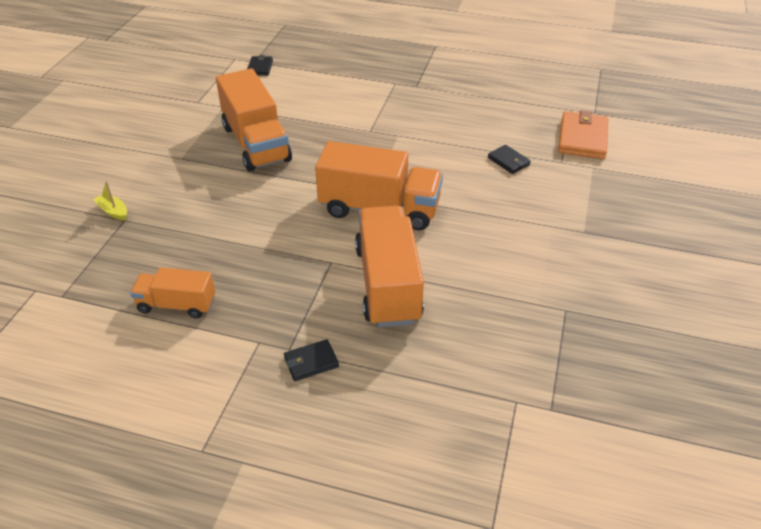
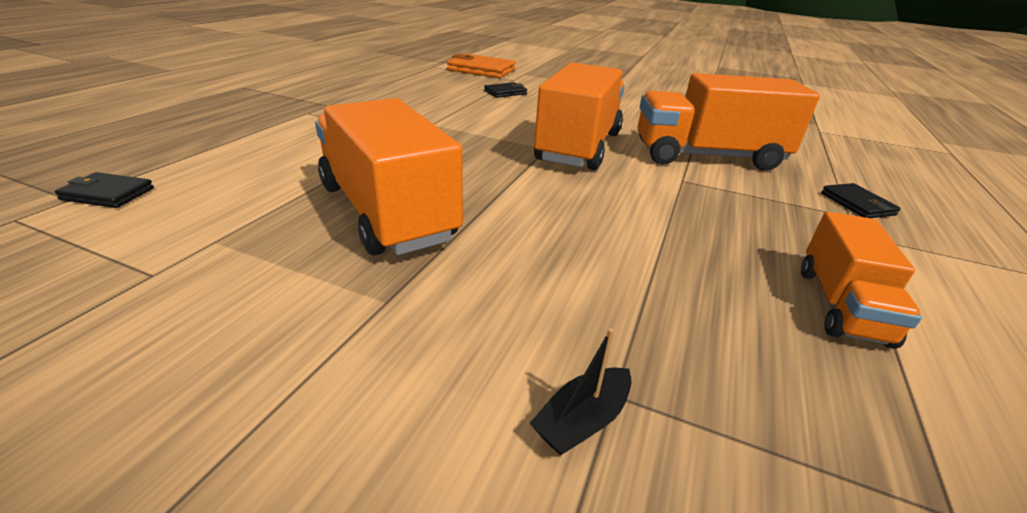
camera: 85 degrees left, 10 degrees down
(113, 211) = (582, 420): yellow boat -> black boat
(256, 143) = (386, 212): orange truck -> orange truck turned 105 degrees counterclockwise

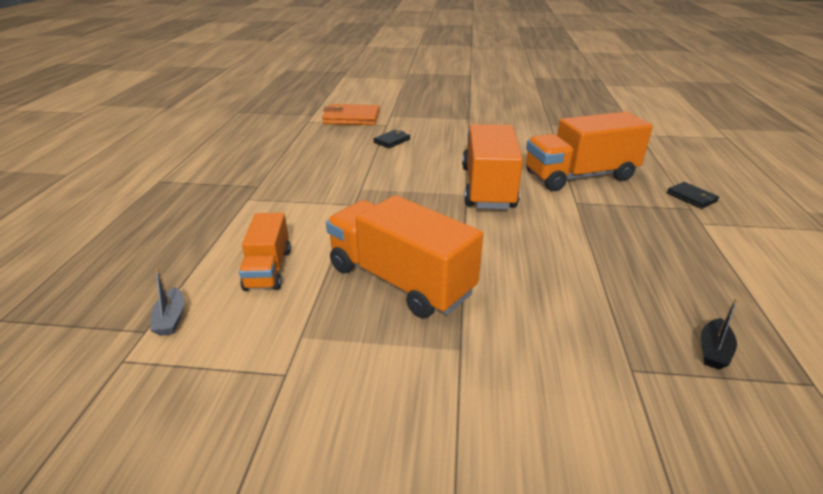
camera: 15 degrees left, 0 degrees up
(108, 194) = (171, 319): black wallet -> grey boat
(582, 420) = (625, 389): black boat -> black boat (713, 350)
(841, 305) = (716, 278): orange truck -> orange truck (268, 269)

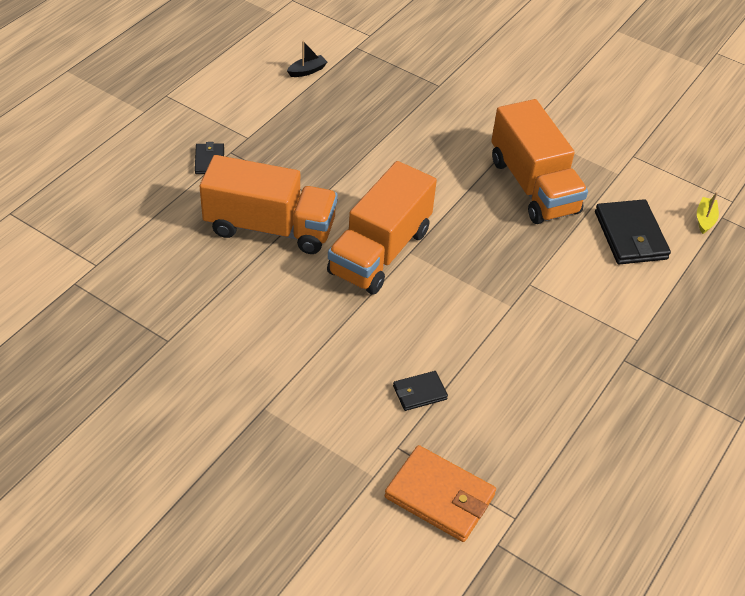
camera: 155 degrees left, 15 degrees up
(171, 319) = (705, 219): grey boat -> yellow boat
(268, 269) = (630, 235): orange truck -> black wallet
(713, 350) = (382, 75): black boat -> black boat (307, 71)

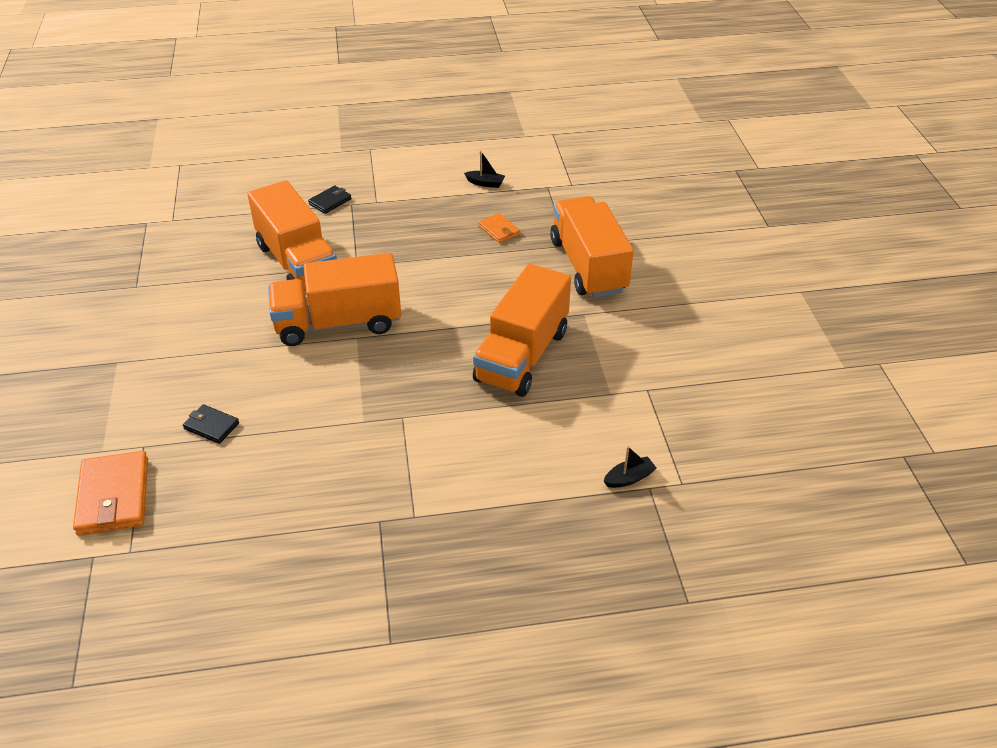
camera: 50 degrees right, 5 degrees down
(376, 103) = (499, 230): none -> orange wallet
(475, 93) = (588, 266): none -> orange truck
(630, 235) = (540, 443): black wallet -> none
(705, 219) = (629, 478): yellow boat -> black boat

